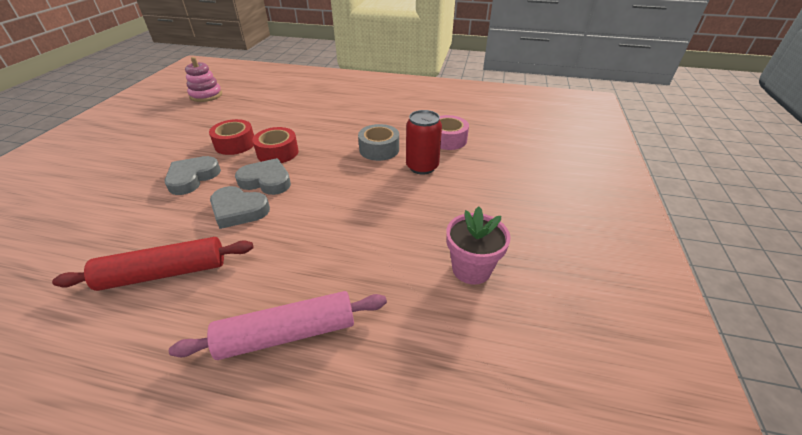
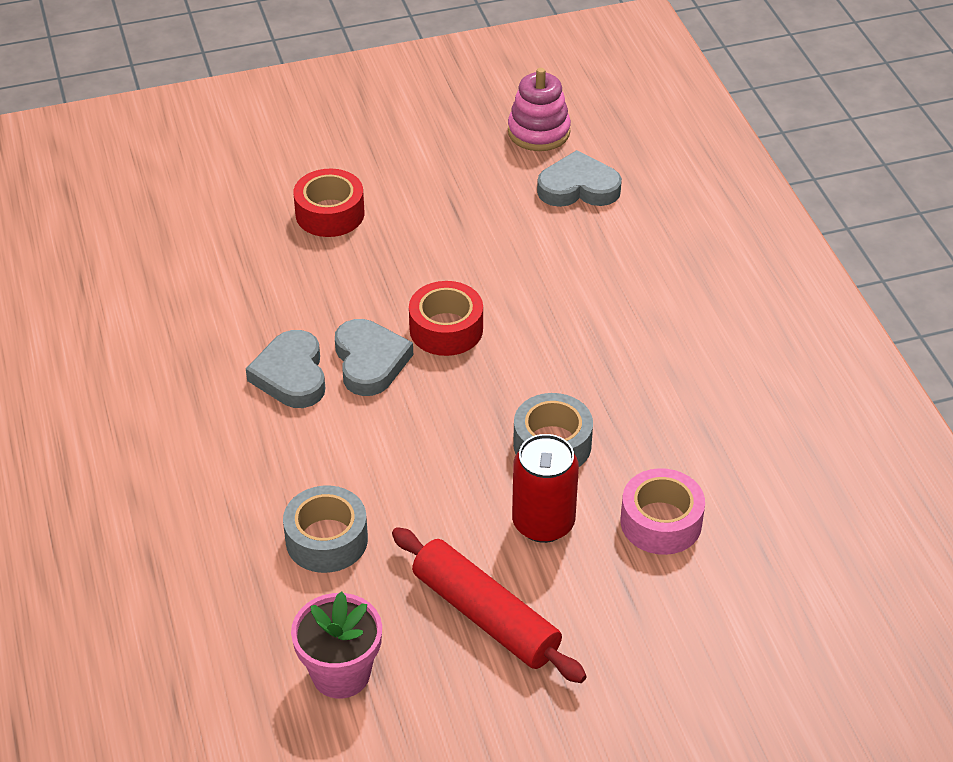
camera: 60 degrees right, 5 degrees up
(164, 273) = (152, 385): red rolling pin -> red rolling pin (486, 616)
(192, 178) = (320, 283): grey heart -> grey heart (578, 187)
(235, 144) = (430, 267): red tape -> red tape (330, 214)
(287, 333) = (138, 543): pink rolling pin -> none
(369, 239) = (326, 540): none -> grey tape

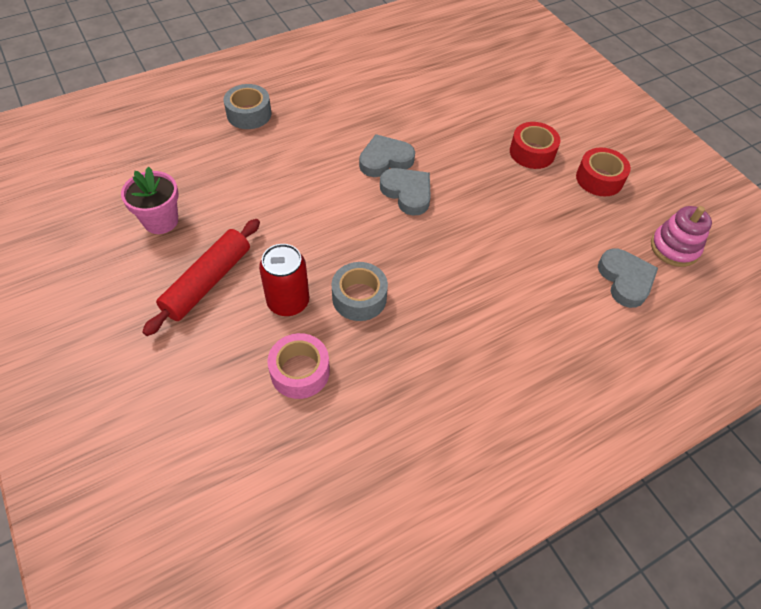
camera: 75 degrees right, 10 degrees up
(326, 540) = (258, 198): grey tape -> grey tape (249, 114)
(370, 361) = (407, 193): grey heart -> grey heart turned 105 degrees counterclockwise
(446, 329) = (449, 225): red tape -> red tape (599, 179)

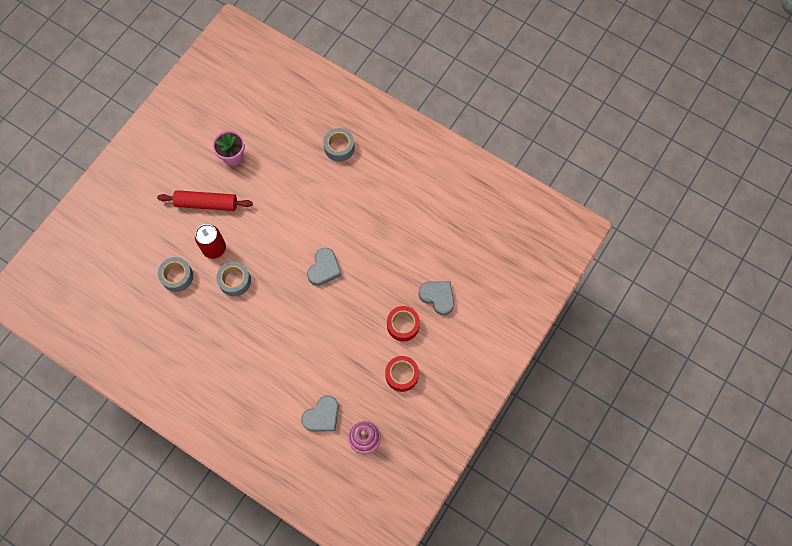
camera: 65 degrees right, 15 degrees up
(300, 371) = (177, 276): pink tape -> grey tape
(385, 160) = (345, 243): grey heart -> grey heart (438, 297)

